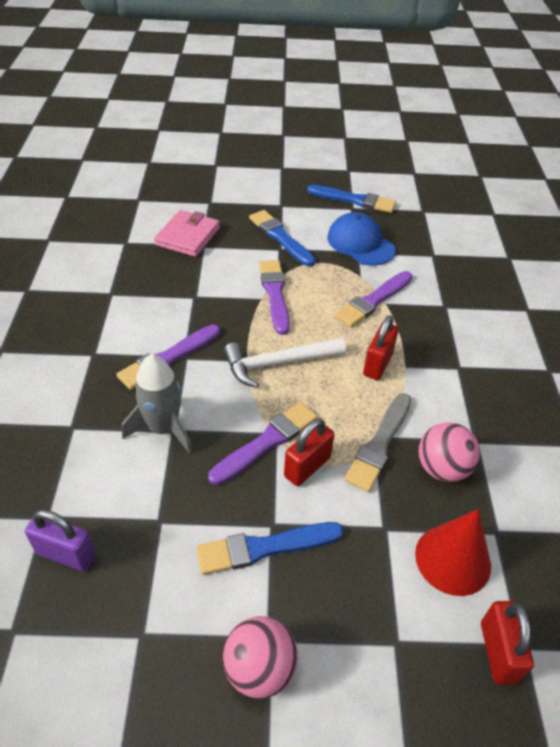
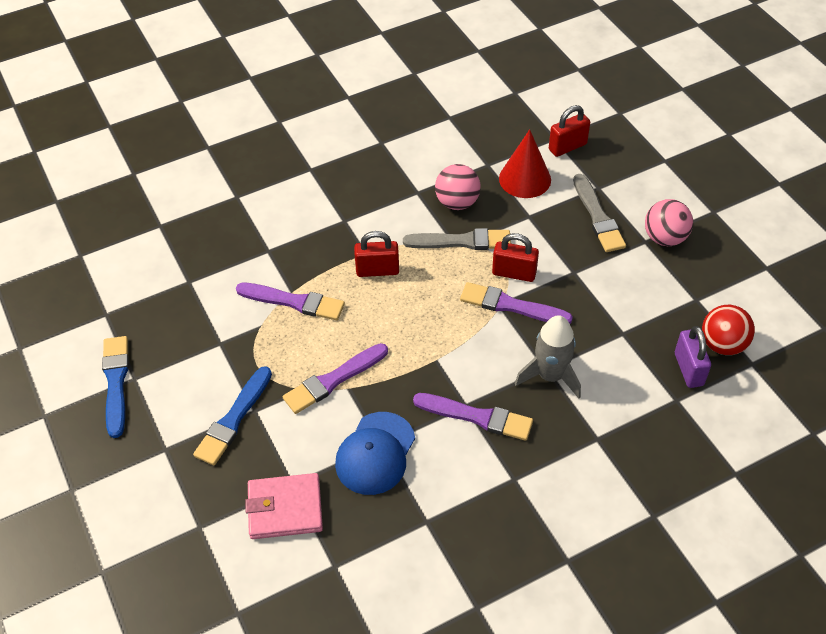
camera: 115 degrees left, 5 degrees up
(62, 616) = (722, 344): none -> red ball
(264, 548) = (593, 268): blue brush -> none
(278, 363) = (424, 336): white hammer -> none
(344, 606) = (598, 216): none -> grey brush
(360, 243) = (203, 345): blue cap -> blue cap (375, 453)

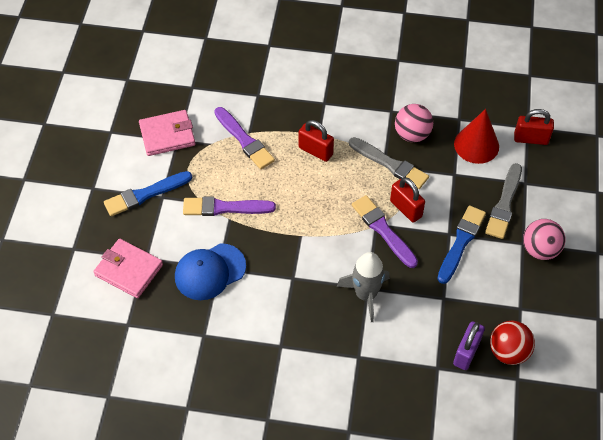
camera: 35 degrees right, 5 degrees up
(116, 382) = (98, 128): blue brush -> blue brush (461, 242)
(204, 344) = (167, 135): none -> pink wallet
(477, 417) = (293, 290): purple brush -> none

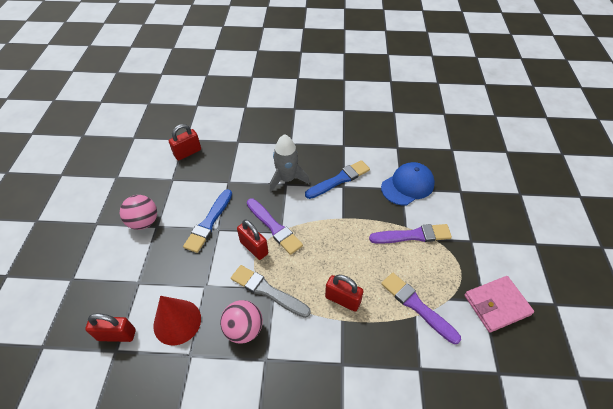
camera: 175 degrees right, 5 degrees down
(128, 270) = (469, 182): pink wallet -> none
(145, 194) = (487, 241): blue brush -> blue brush (339, 179)
(466, 353) = (217, 150): purple padlock -> none
(504, 204) = (163, 259): grey brush -> none
(508, 352) = (188, 153): red ball -> red padlock

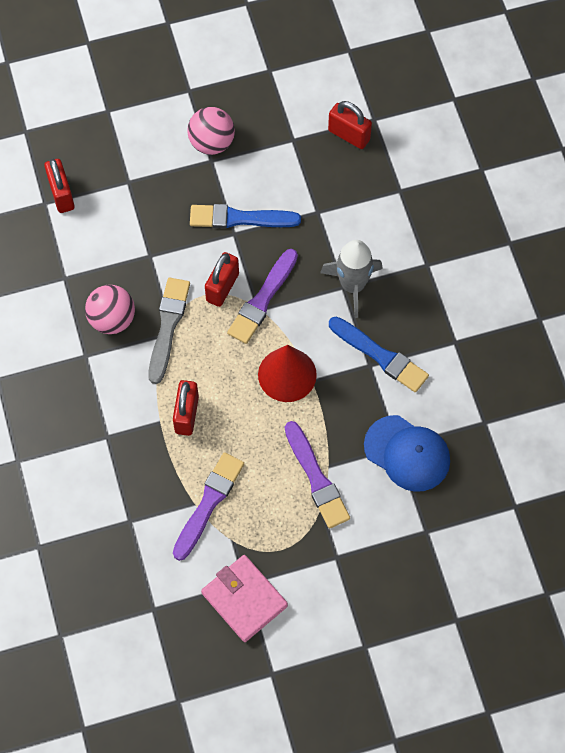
camera: 70 degrees right, 15 degrees up
(177, 322) = (96, 247): red cone -> red cone (287, 374)

